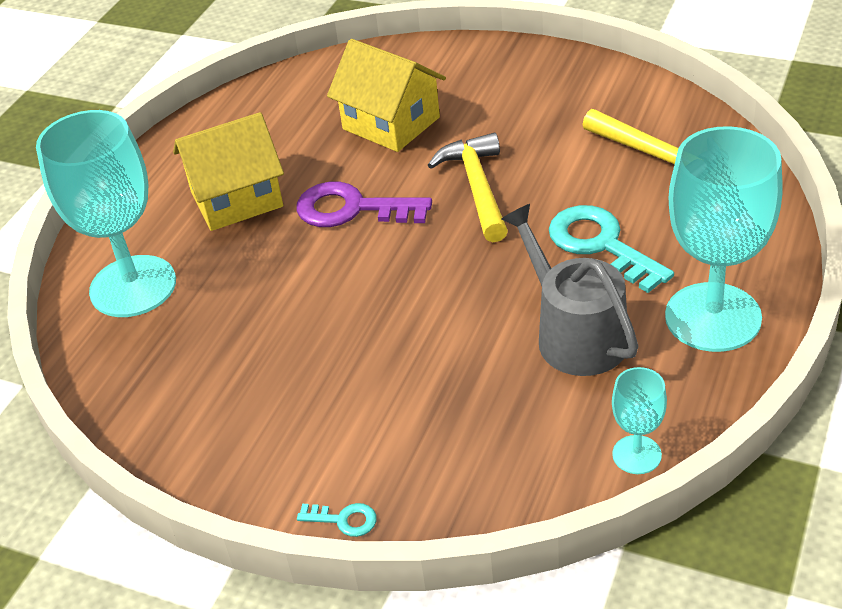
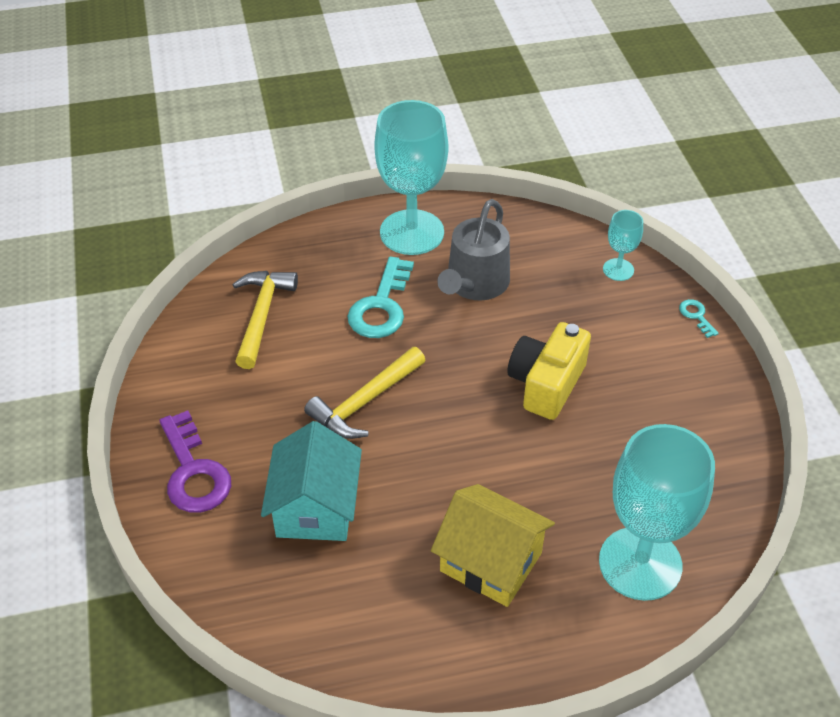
camera: 130 degrees left, 5 degrees up
(352, 209) = (444, 468): purple key -> purple key (194, 472)
(377, 323) = (546, 384): none -> yellow camera
(391, 123) = (315, 507): yellow house -> turquoise house
(636, 455) = (542, 224): turquoise goblet -> turquoise goblet (618, 269)

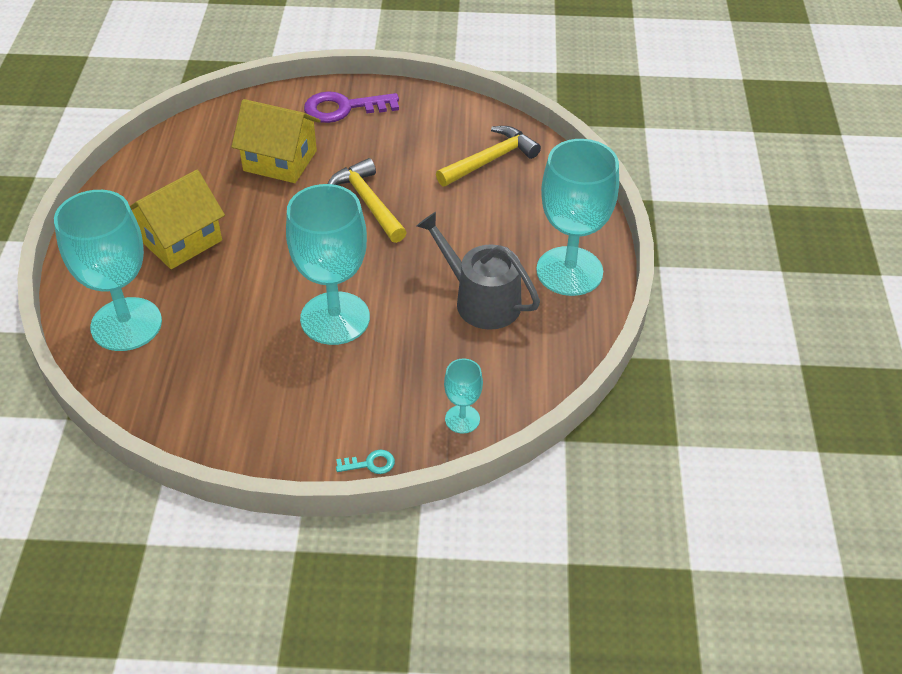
camera: 105 degrees right, 0 degrees up
(262, 315) = (490, 160): yellow hammer -> yellow hammer turned 60 degrees counterclockwise
(315, 507) = (280, 161): turquoise house -> yellow house
(381, 306) = (474, 232): turquoise key -> none
(546, 384) = (335, 318): yellow camera -> turquoise goblet

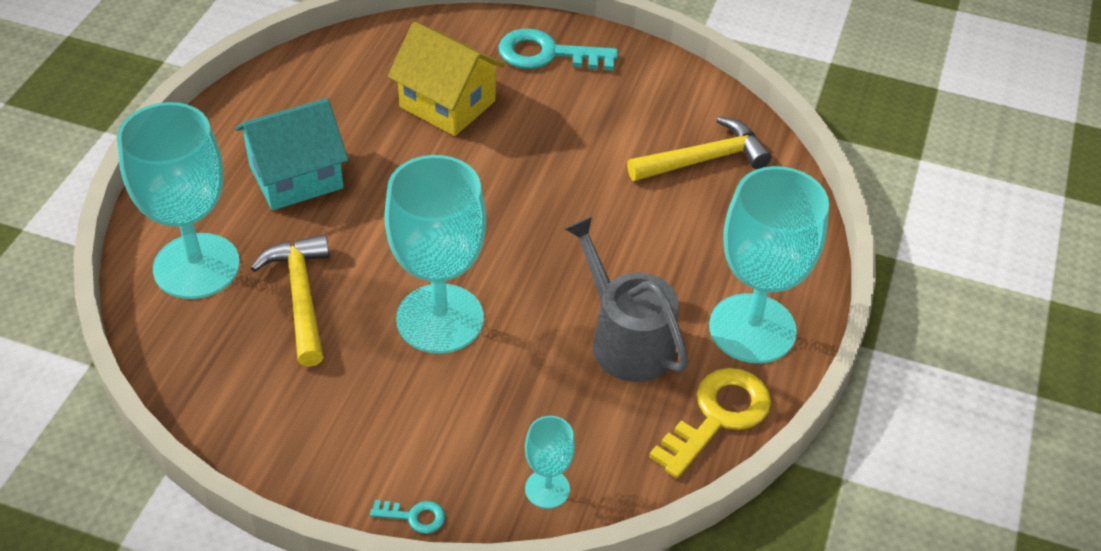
camera: 15 degrees right, 0 degrees up
(181, 240) = (296, 177): yellow house -> turquoise house
(344, 108) = (547, 54): purple key -> turquoise key
(367, 202) = (533, 180): yellow hammer -> yellow hammer (301, 296)
(567, 338) = (717, 416): none -> yellow key

